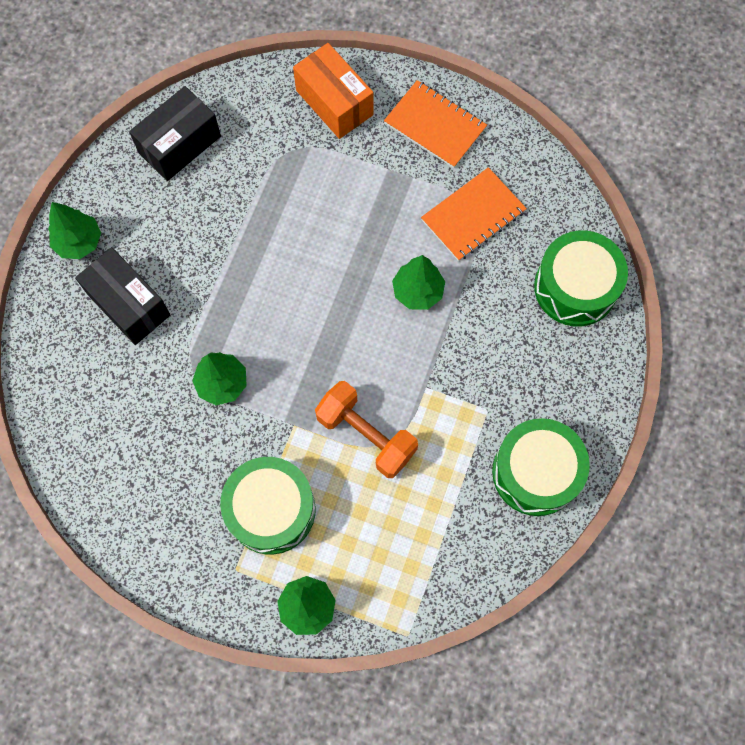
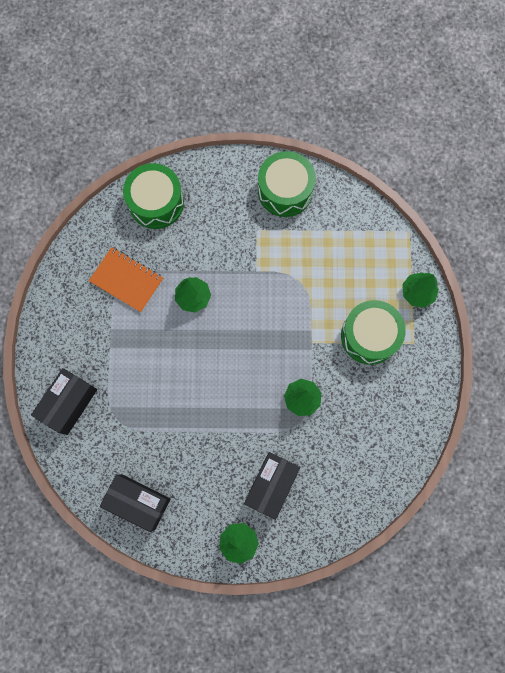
camera: 110 degrees left, 5 degrees up
(334, 102) = (69, 403): orange box -> black box
(366, 435) = (300, 296): orange dumbbell -> none
(435, 126) = (66, 327): orange notebook -> none

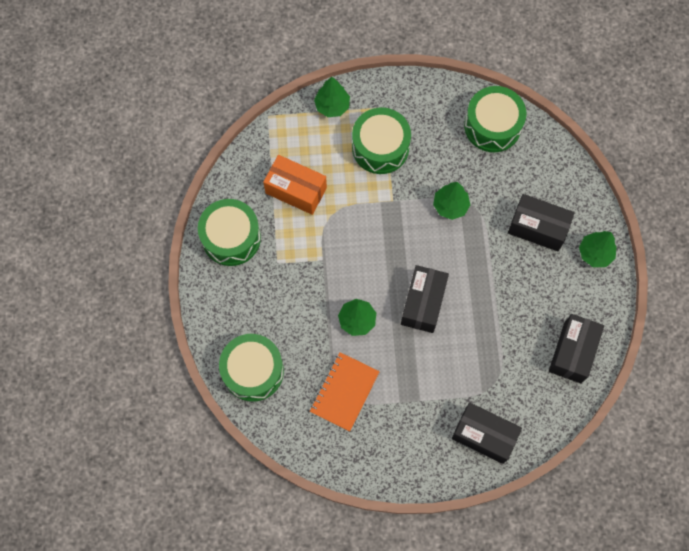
camera: 95 degrees left, 5 degrees down
(203, 361) = (423, 303): none -> black box
(328, 252) = (296, 190): none -> orange box
(387, 453) = (492, 126): none -> green drum

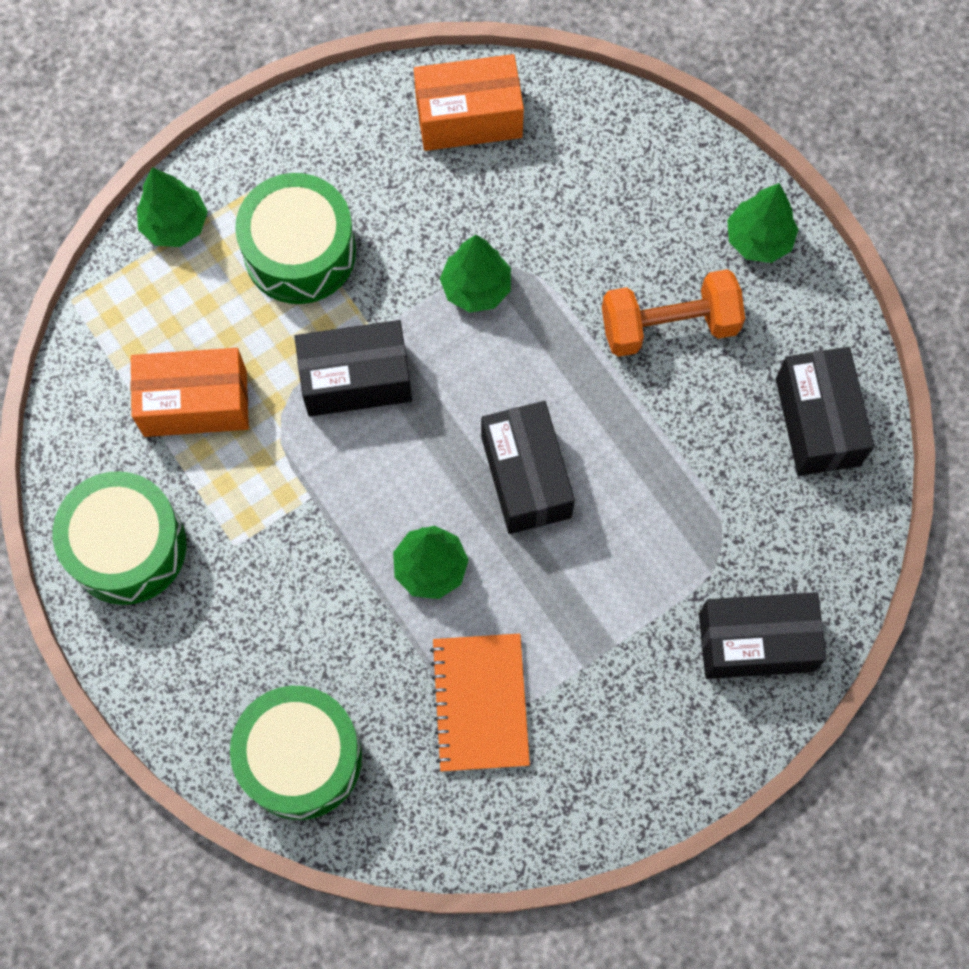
camera: 30 degrees left, 0 degrees up
(492, 126) = (469, 117): green drum -> orange box
(529, 270) = (669, 325): none -> orange dumbbell
(537, 228) = (641, 248): black box -> black box (356, 379)

